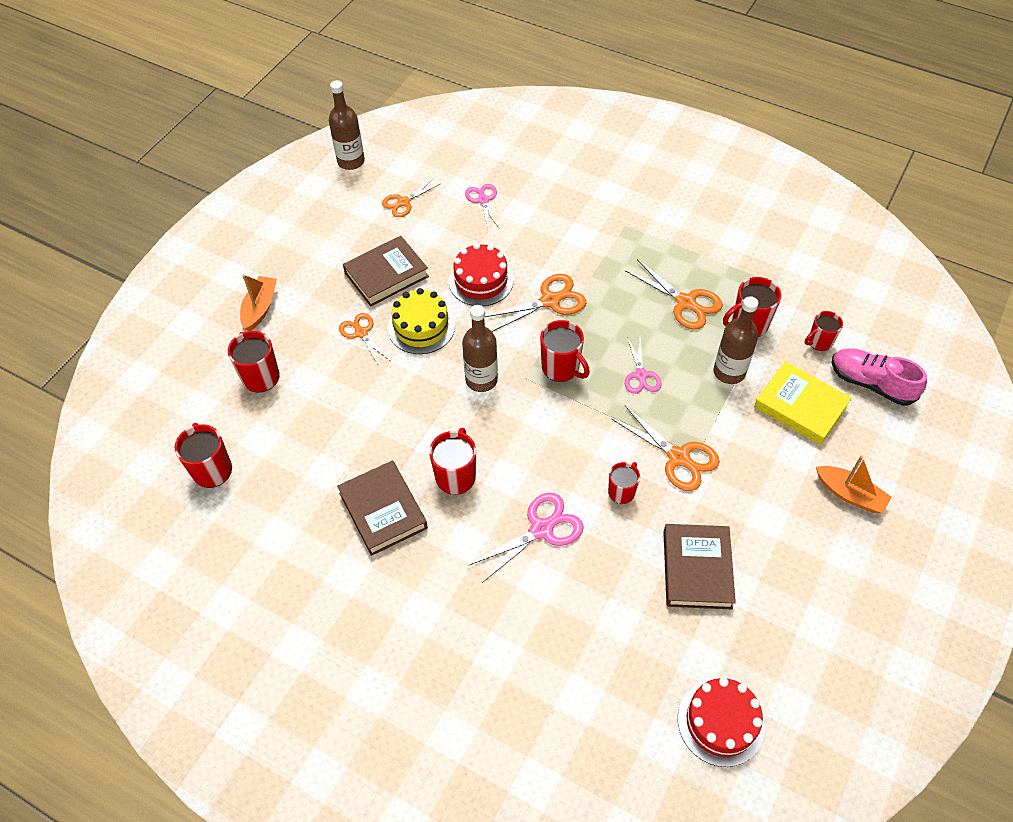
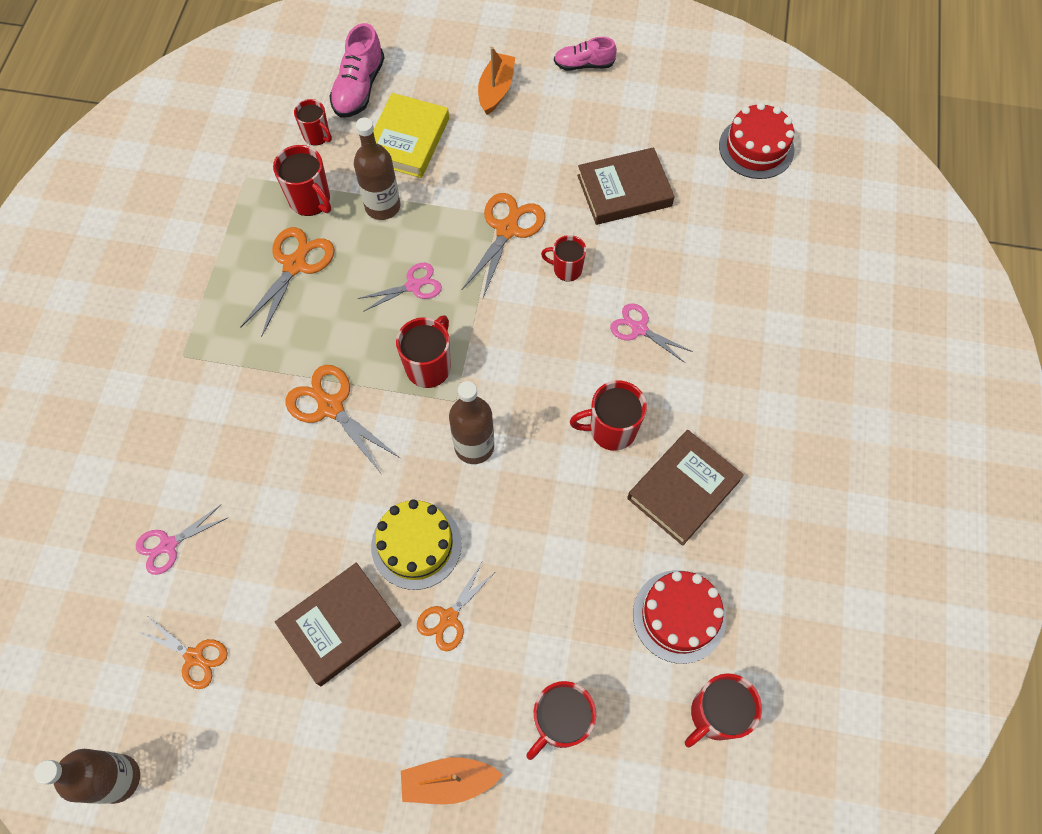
camera: 110 degrees left, 10 degrees up
(386, 275) = (340, 625): brown book -> brown book turned 75 degrees counterclockwise
(481, 281) = (319, 498): red cake -> red cake (679, 616)
(541, 529) = (639, 329): pink scissors -> pink scissors, size x0.66
(872, 586) = (583, 65): none -> pink shoe

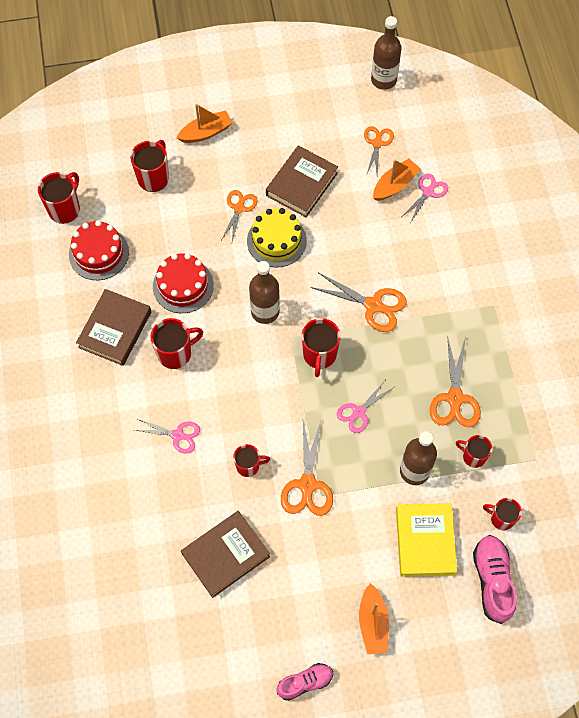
camera: 160 degrees right, 0 degrees up
(194, 656) = (377, 143): orange scissors -> orange scissors turned 90 degrees clockwise
(208, 574) = (395, 185): none -> orange boat
(310, 200) = (473, 456): red mug -> red mug, size x0.66
(756, 148) = (123, 641): red cake -> red cake (183, 285)

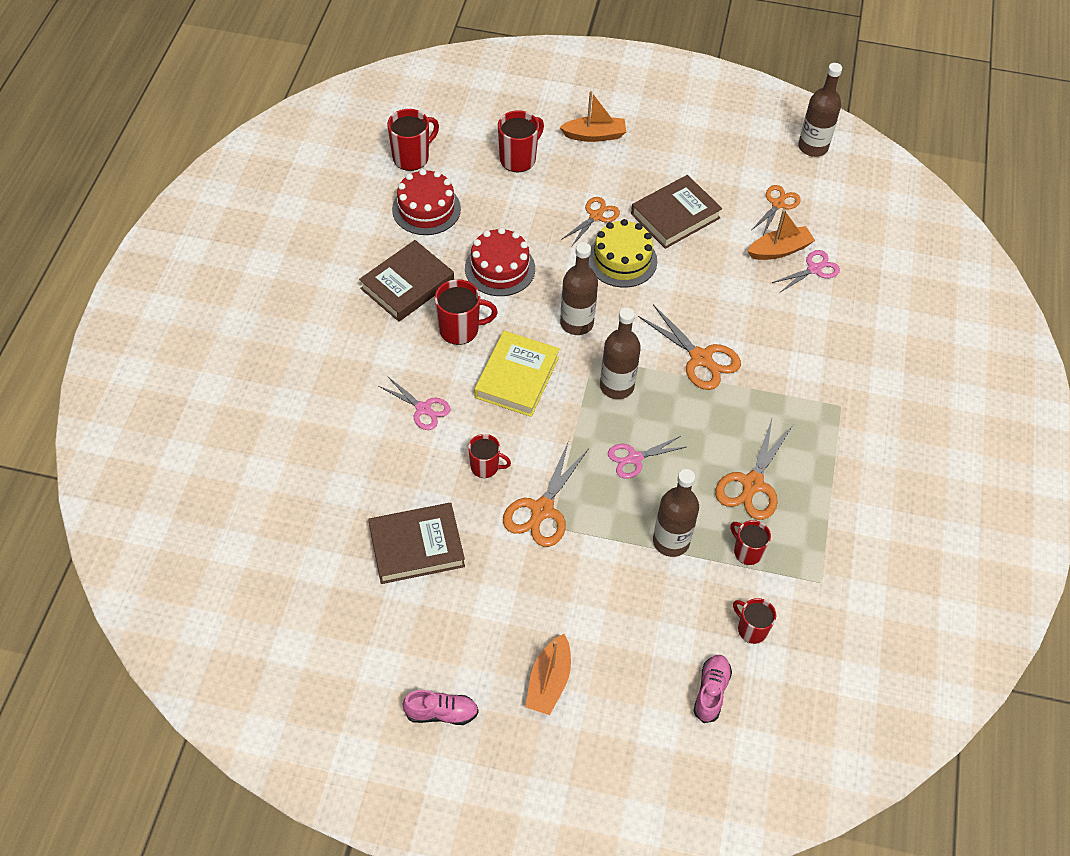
camera: 20 degrees right, 10 degrees down
(319, 355) = (617, 386): red mug -> brown bottle
(425, 541) = (650, 619): yellow book -> yellow book (517, 377)
(492, 581) = (711, 692): pink shoe -> pink shoe, size x0.66

